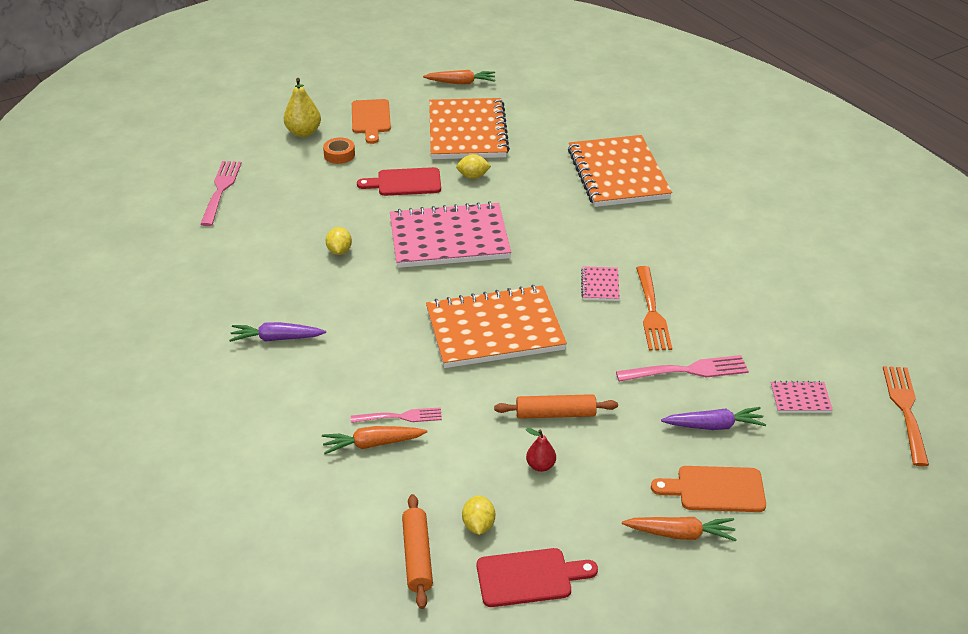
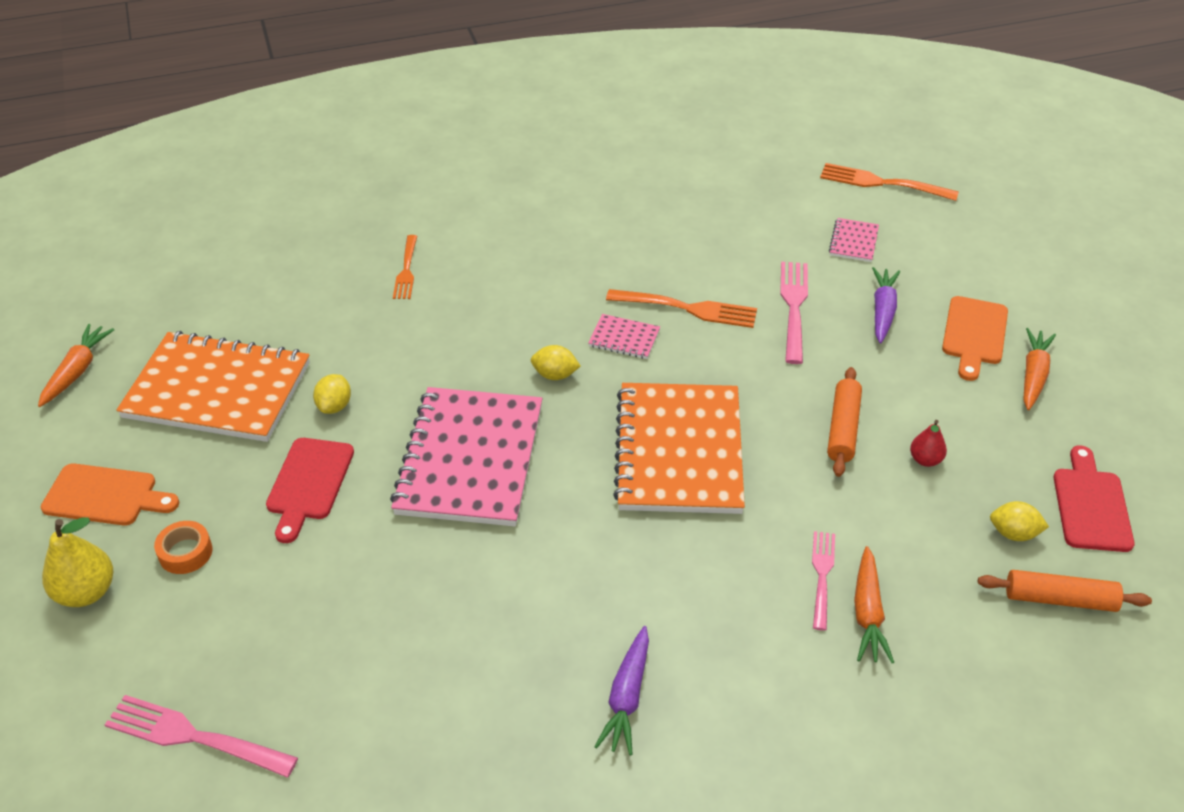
camera: 75 degrees left, 5 degrees up
(339, 251) = (445, 590): yellow lemon -> yellow lemon (555, 375)
(617, 174) = (406, 270): orange notebook -> orange fork

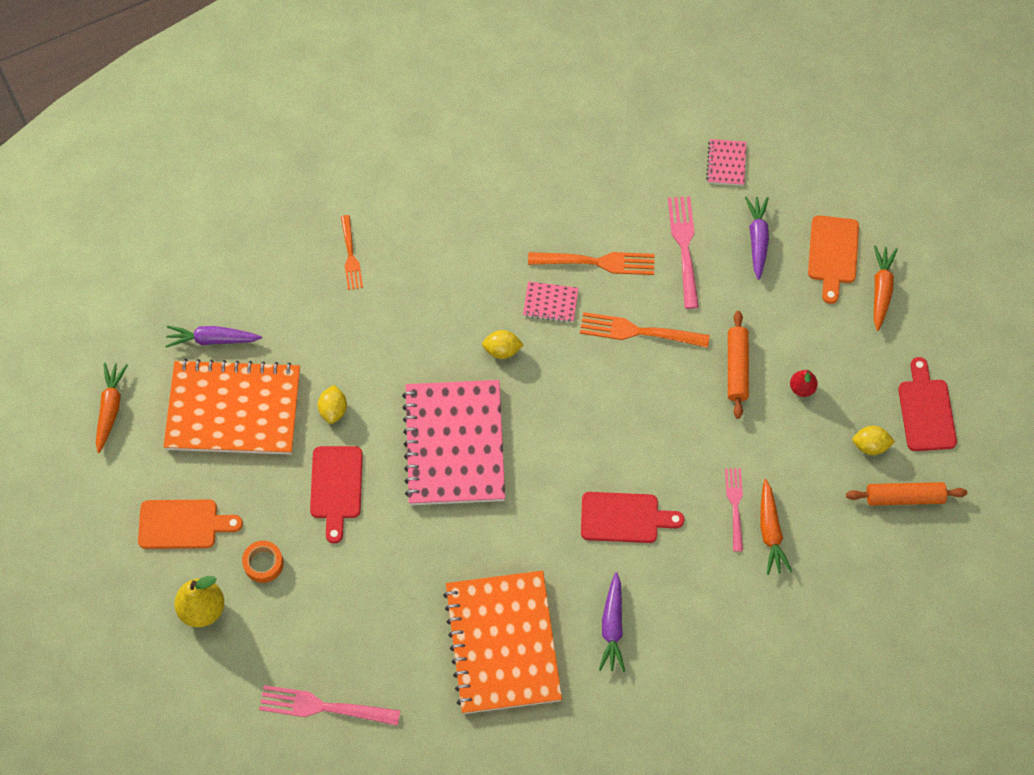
camera: 10 degrees left, 20 degrees up
(222, 324) = (212, 340): none -> purple carrot
(669, 569) = (624, 518): none -> red cutting board
(679, 451) = (613, 410): orange notebook -> orange notebook (502, 643)
(883, 183) = (745, 87): orange fork -> orange fork (639, 331)

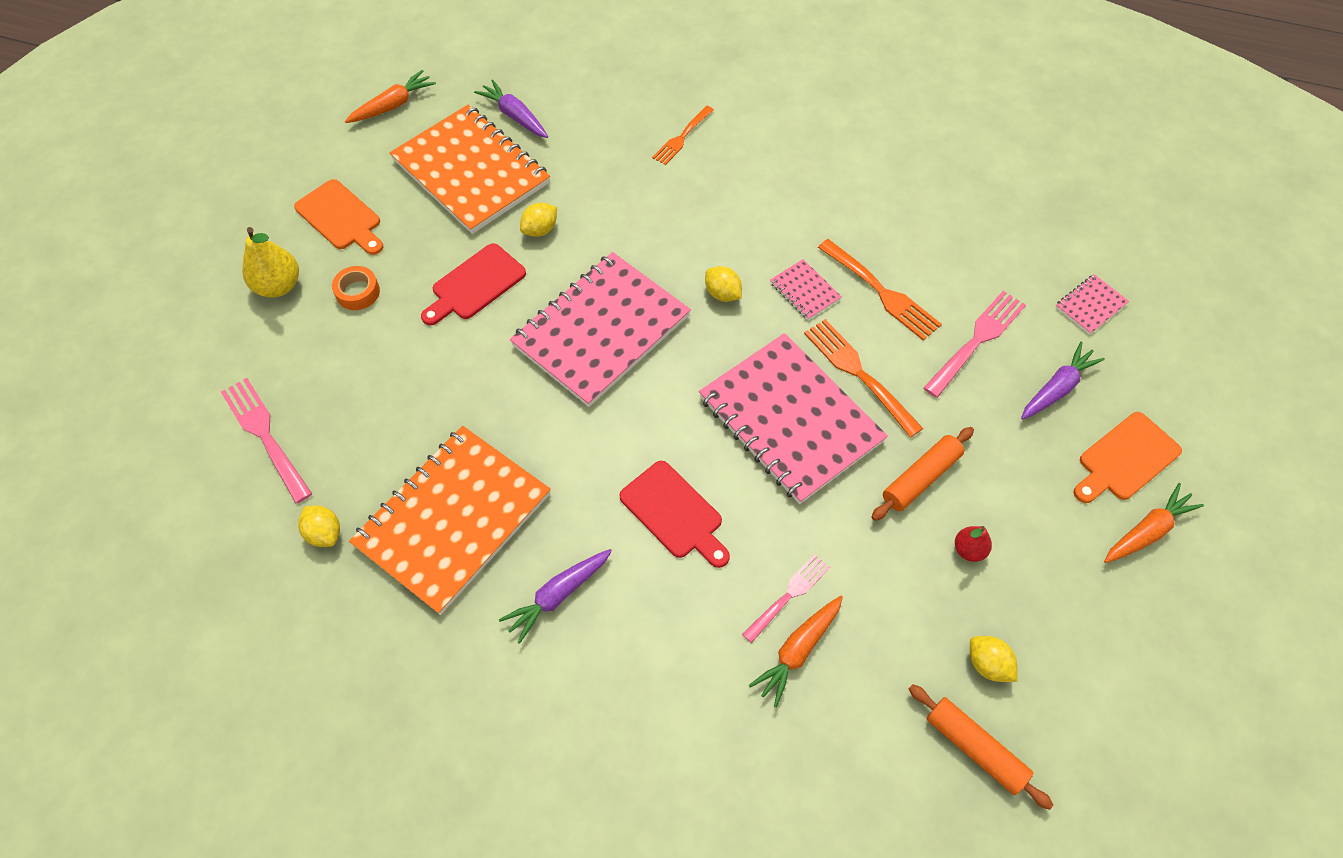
camera: 45 degrees right, 5 degrees down
(436, 724) = (324, 533): none -> yellow lemon
(629, 398) = (790, 420): none -> pink notebook
(926, 411) = (1086, 685): red cutting board -> none

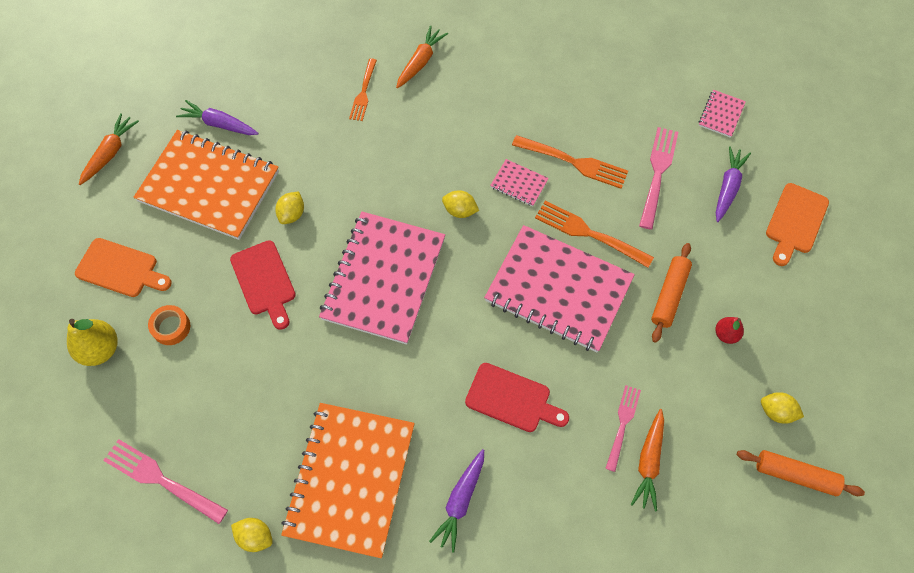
camera: 25 degrees left, 5 degrees up
(475, 284) = (264, 281): red cutting board -> red cutting board turned 45 degrees counterclockwise
(1147, 531) = (832, 268): orange carrot -> orange carrot (420, 61)

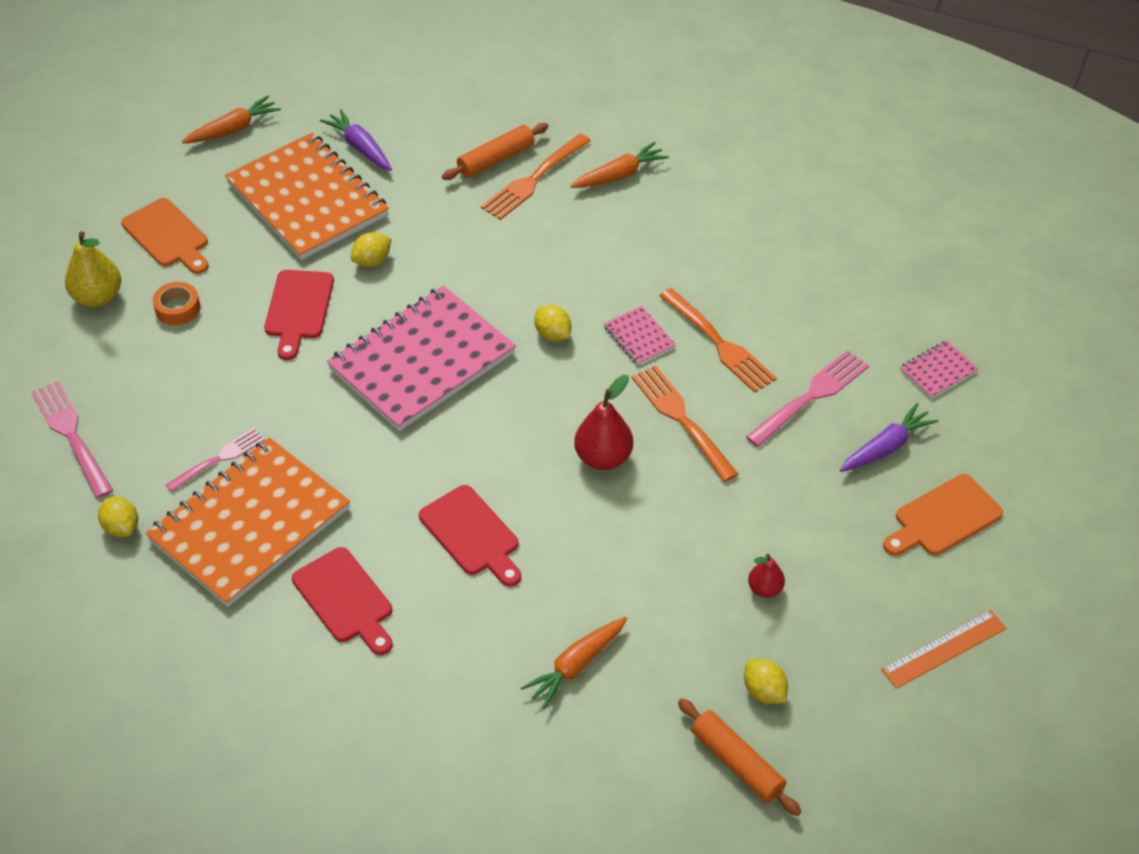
camera: 30 degrees right, 15 degrees down
(363, 92) = (534, 179): orange fork -> orange fork, size x1.52
(460, 501) = (345, 599): purple carrot -> red cutting board
(558, 290) = (603, 457): pink notebook -> red pear
(622, 425) = (574, 617): pink fork -> pink fork (218, 459)
(669, 295) = (728, 521): orange rolling pin -> orange rolling pin (496, 159)
(858, 317) = (943, 649): none -> orange ruler

